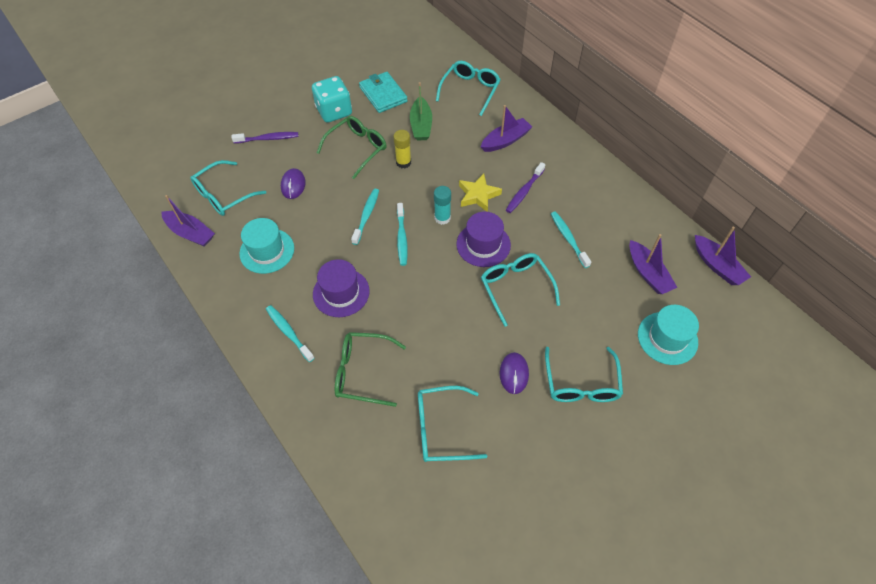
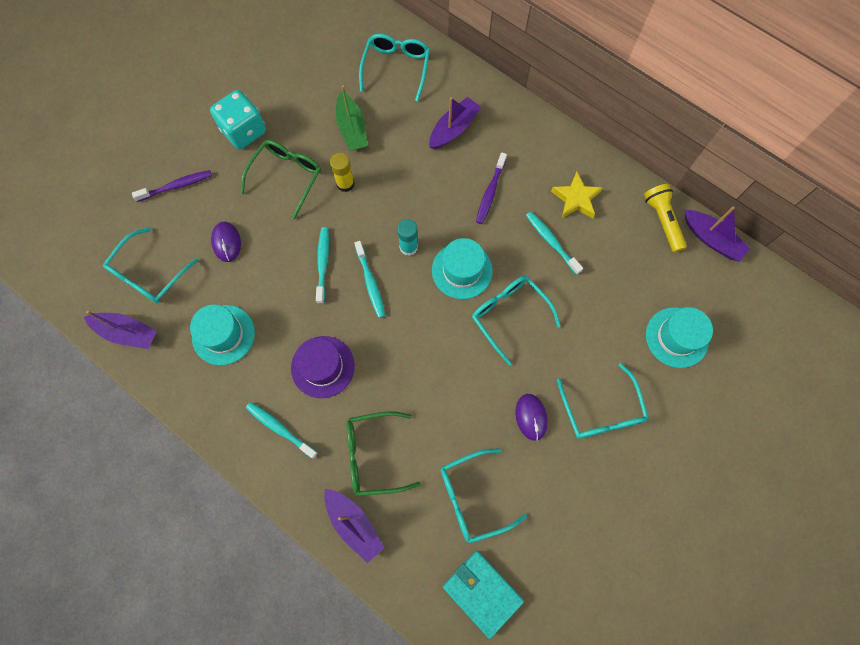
camera: 15 degrees left, 15 degrees up
(383, 94) = (295, 95): turquoise wallet -> turquoise wallet (482, 592)
(478, 195) = (440, 208): yellow star -> yellow star (576, 199)
(483, 244) = (462, 270): purple hat -> turquoise hat
(648, 273) = (643, 265): purple boat -> purple boat (354, 524)
(674, 242) = (662, 221): none -> yellow flashlight

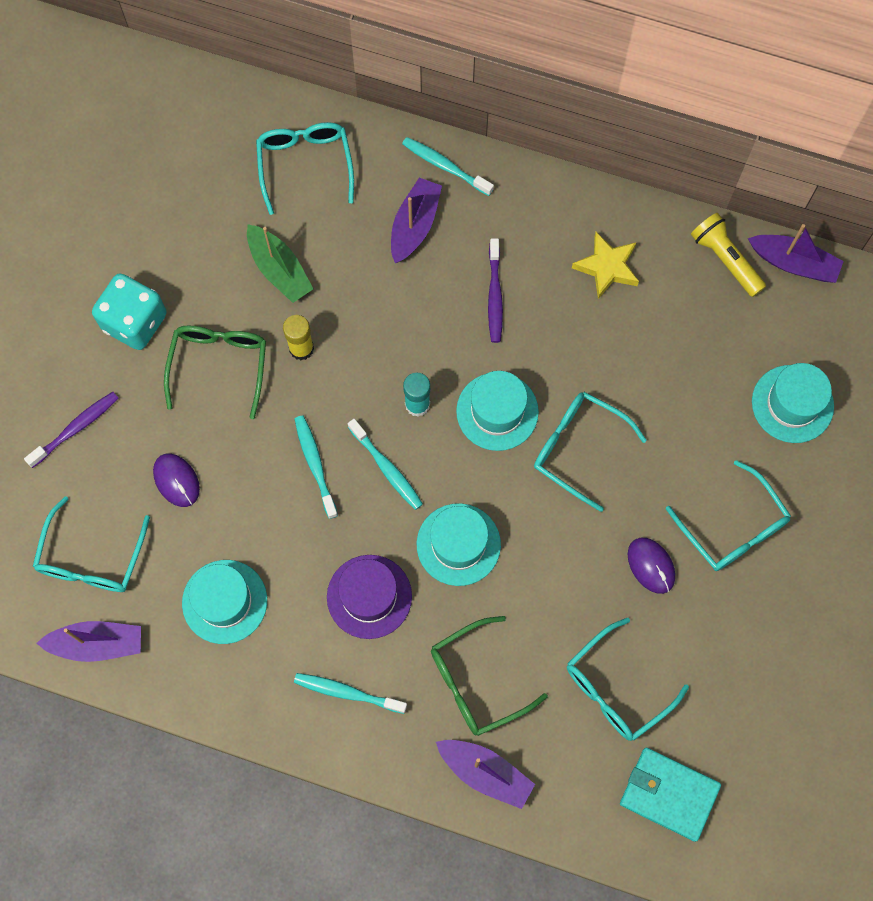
camera: 20 degrees left, 0 degrees up
(399, 352) = (458, 544): none -> turquoise hat
(551, 242) = (596, 335): turquoise toothbrush -> turquoise toothbrush (445, 166)

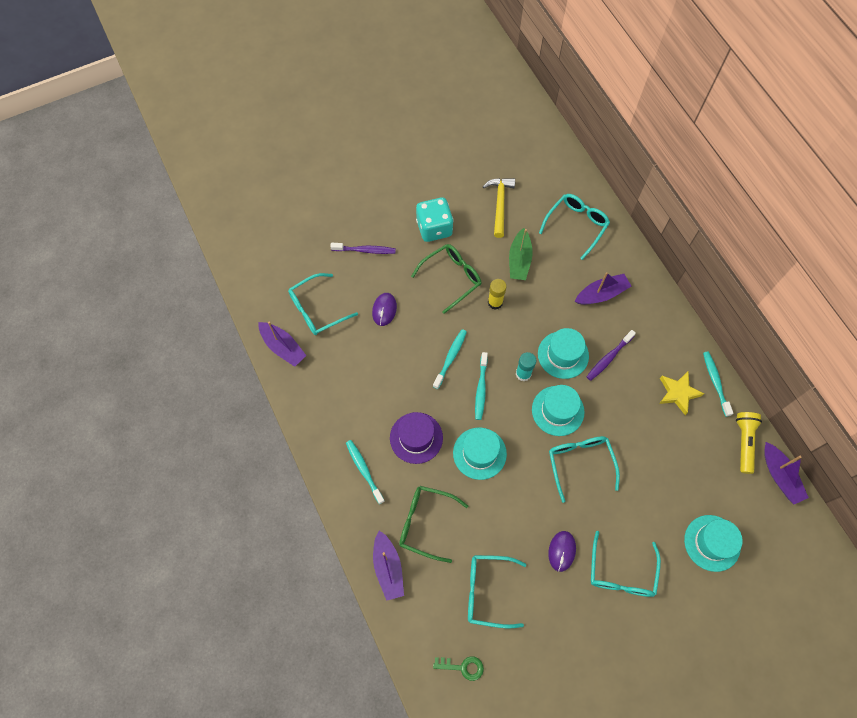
camera: 45 degrees right, 5 degrees down
(186, 220) = (499, 205): none -> yellow hammer
(224, 601) = (352, 380): turquoise hat -> turquoise hat (563, 355)
(445, 166) = (642, 280): turquoise toothbrush -> turquoise toothbrush (715, 382)
(668, 794) = (463, 667): turquoise wallet -> green key

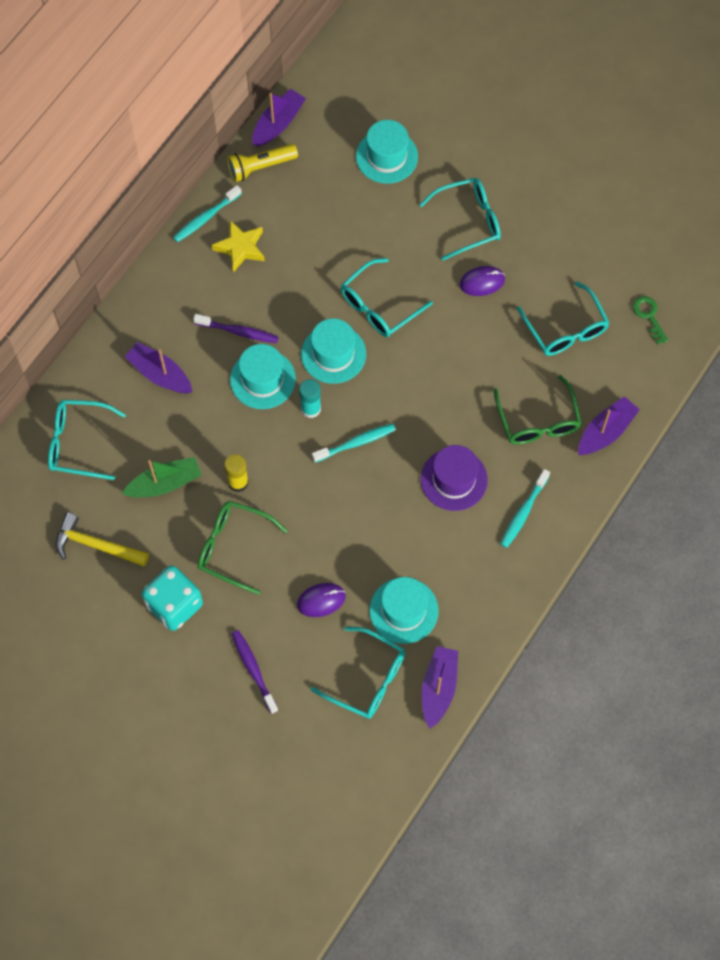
camera: 120 degrees left, 0 degrees up
(450, 358) = (338, 494): turquoise toothbrush -> none
(479, 453) = (430, 407): turquoise hat -> turquoise hat (403, 610)
(499, 205) = (96, 545): yellow hammer -> yellow hammer turned 45 degrees clockwise

